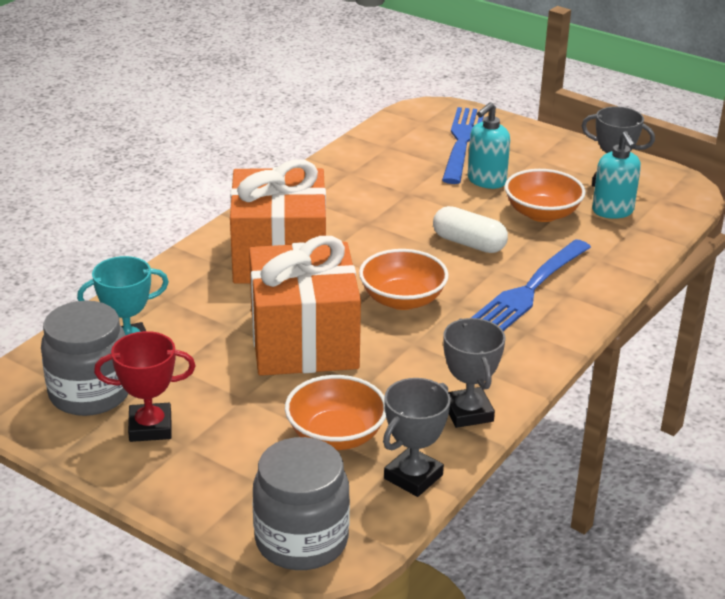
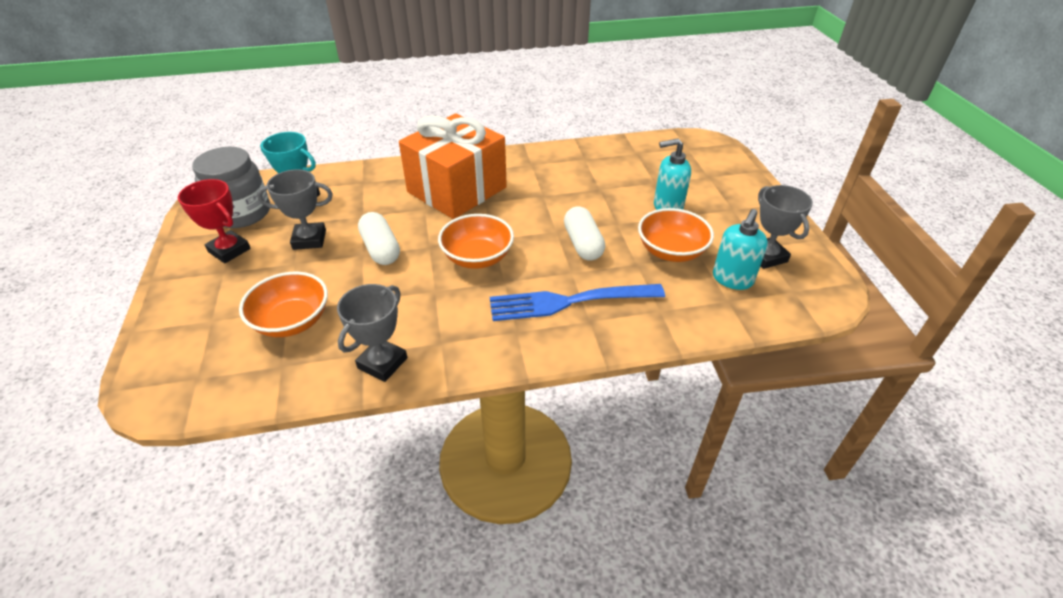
camera: 45 degrees right, 10 degrees up
(301, 540) = (161, 375): grey jar -> none
(304, 341) = (381, 249): orange gift -> white capsule
(413, 477) = (278, 383): grey trophy -> grey trophy (309, 239)
(462, 142) = (693, 173): blue fork -> none

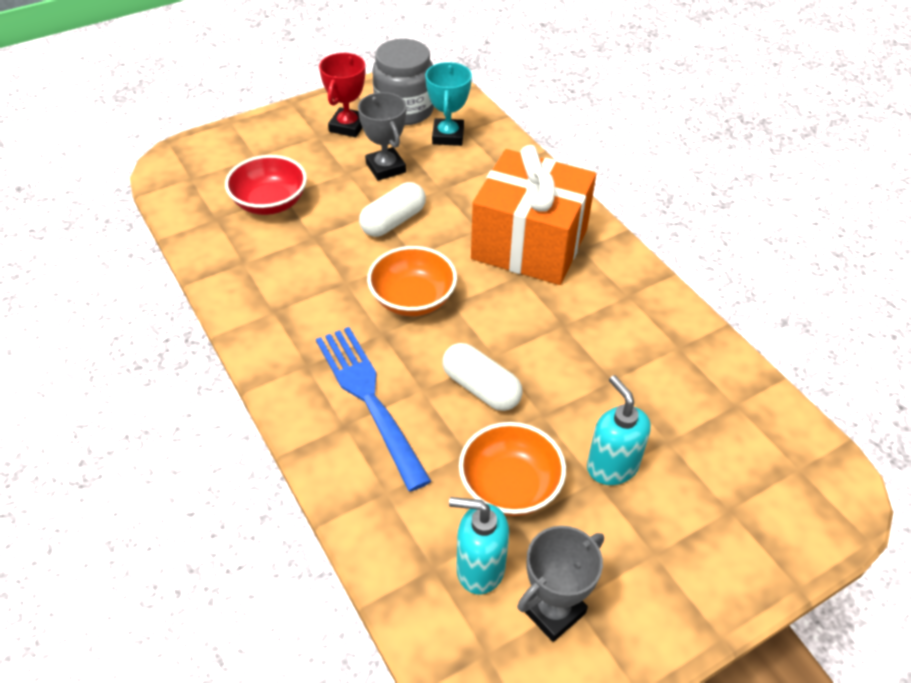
camera: 70 degrees right, 5 degrees up
(292, 321) = (270, 203): orange bowl -> red bowl
(382, 363) = (235, 279): grey trophy -> none
(583, 244) = (481, 388): white capsule -> white capsule turned 75 degrees clockwise

